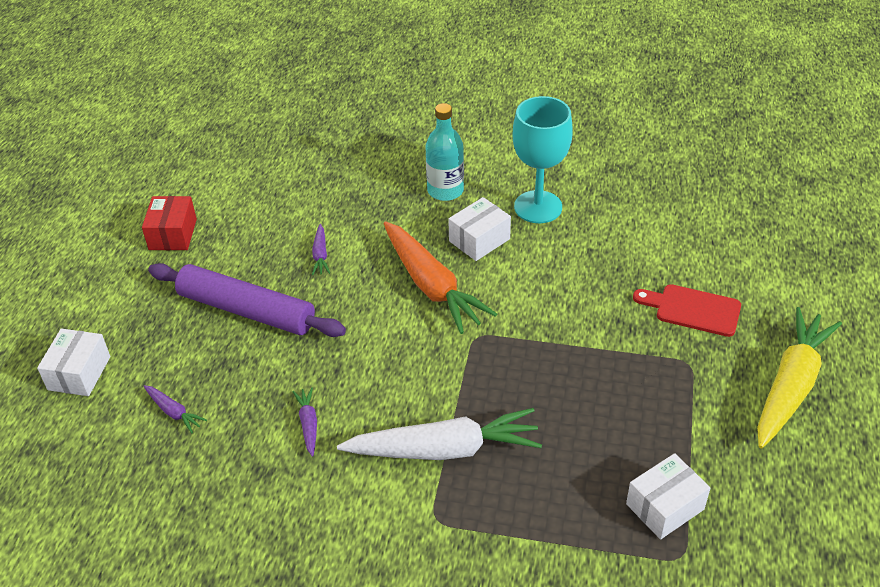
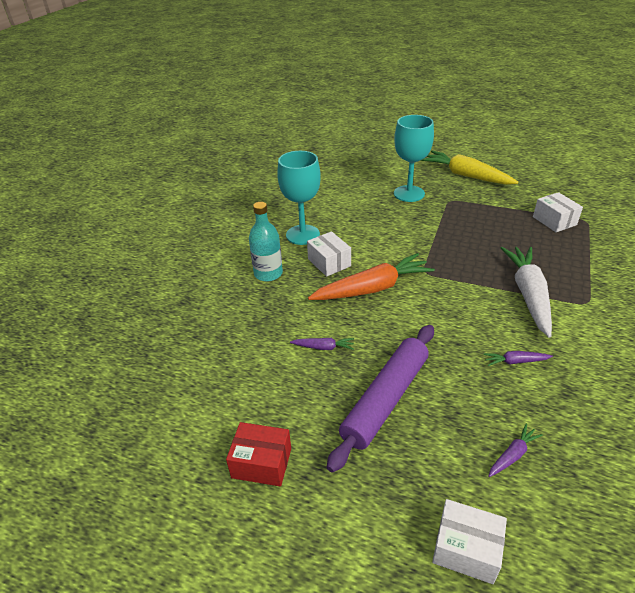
camera: 80 degrees left, 5 degrees down
(692, 310) = (409, 194): red cutting board -> turquoise goblet

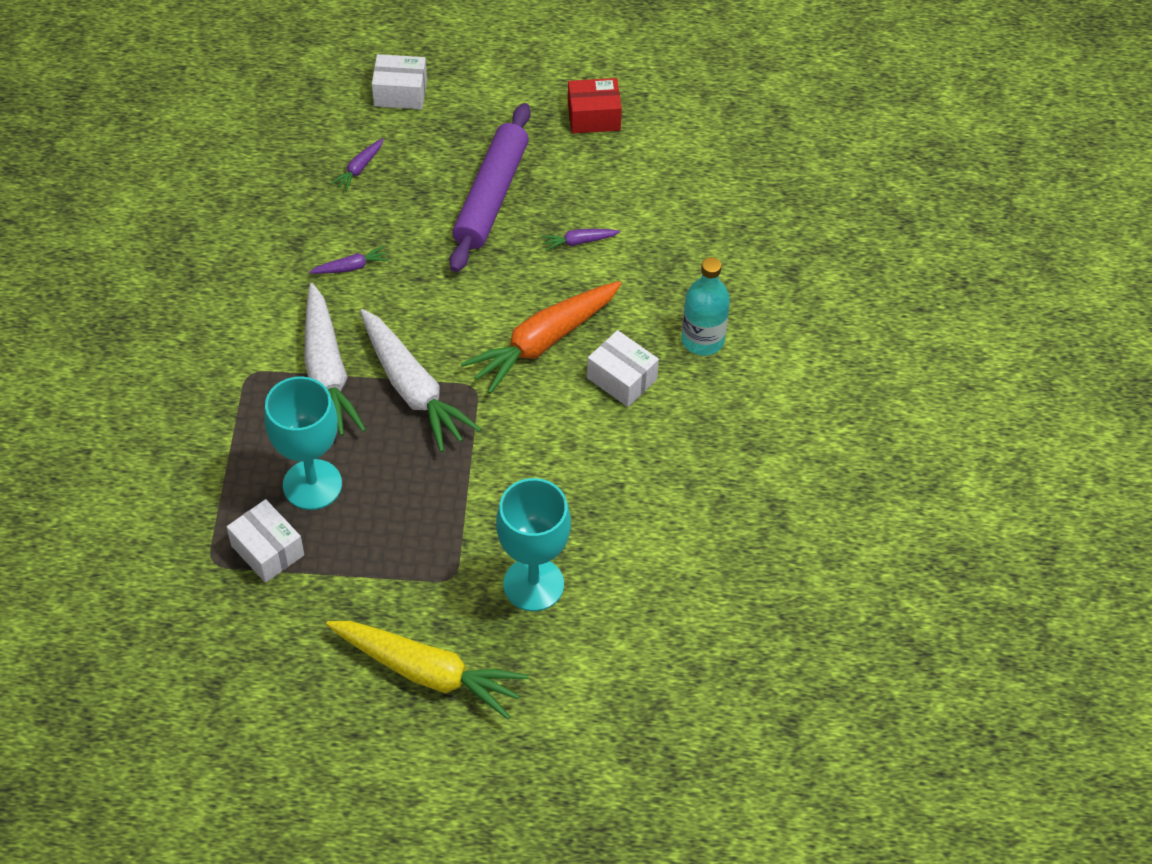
camera: 160 degrees right, 15 degrees up
(303, 235) = (687, 431): turquoise goblet -> turquoise goblet (312, 485)
(466, 277) = (413, 389): none -> white carrot

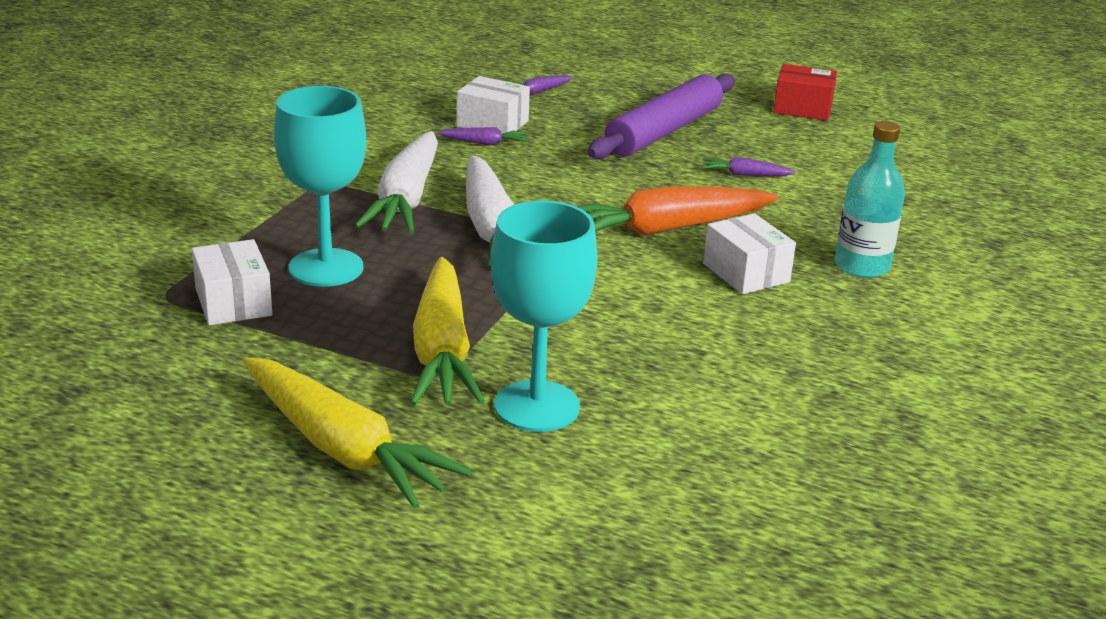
camera: 20 degrees right, 25 degrees down
(400, 93) = (608, 62): white box -> white box (492, 123)
(444, 550) = (442, 351): none -> yellow carrot

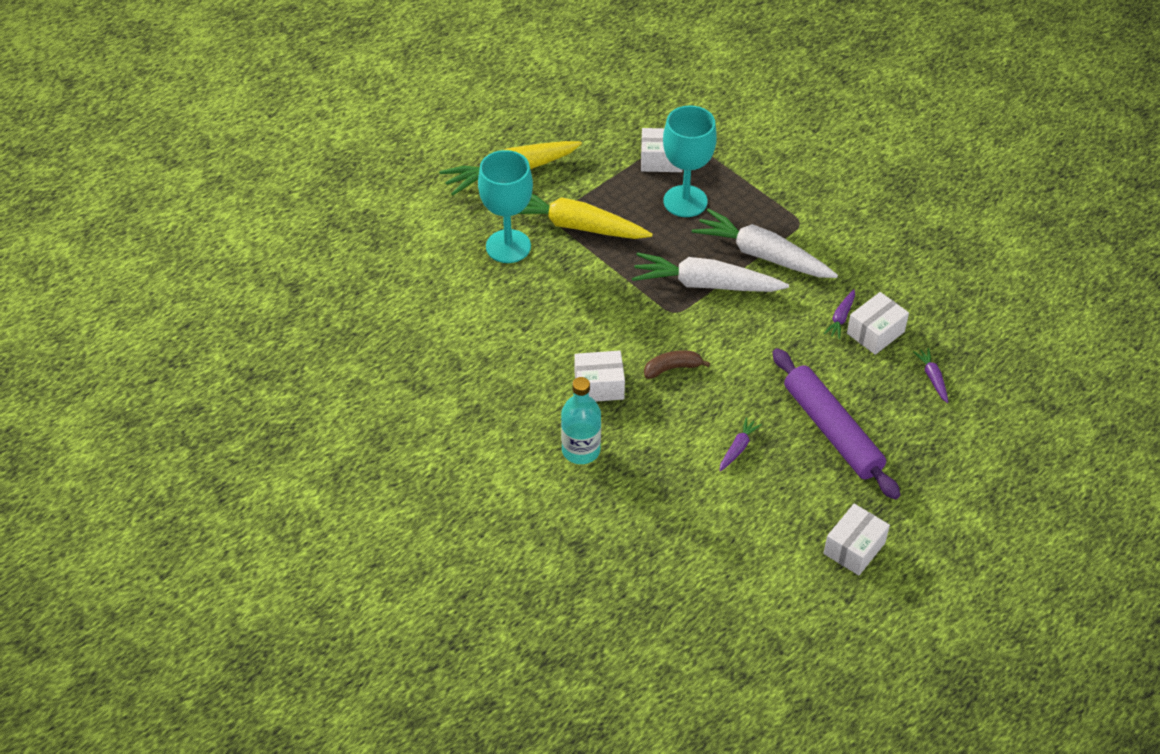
camera: 115 degrees right, 20 degrees up
(664, 229) = (672, 368): orange carrot -> brown banana
(802, 108) = (854, 548): red box -> white box

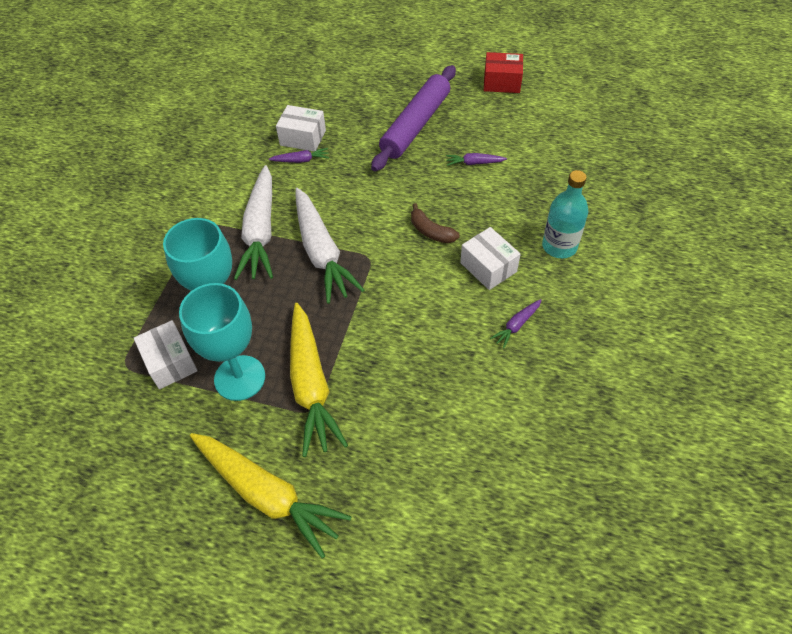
camera: 120 degrees left, 5 degrees up
(508, 246) = (379, 428): turquoise goblet -> turquoise goblet (240, 378)
(854, 548) = (502, 82): white box -> red box
(932, 378) = (326, 97): purple carrot -> purple carrot (516, 325)

